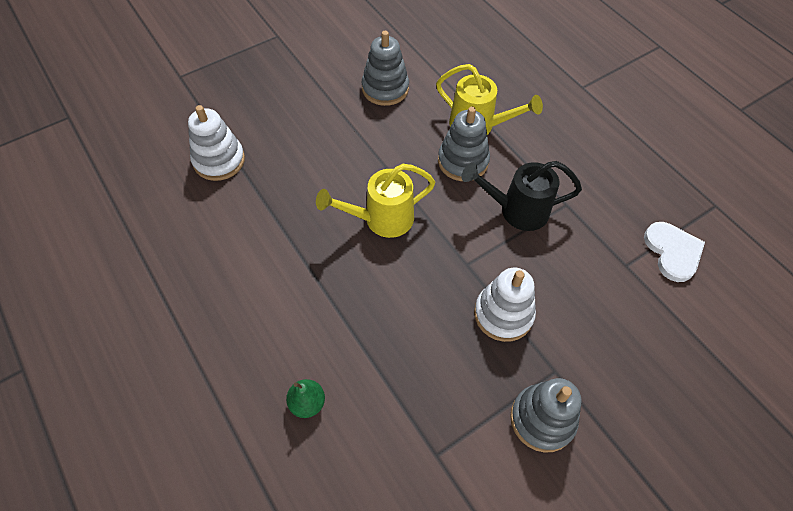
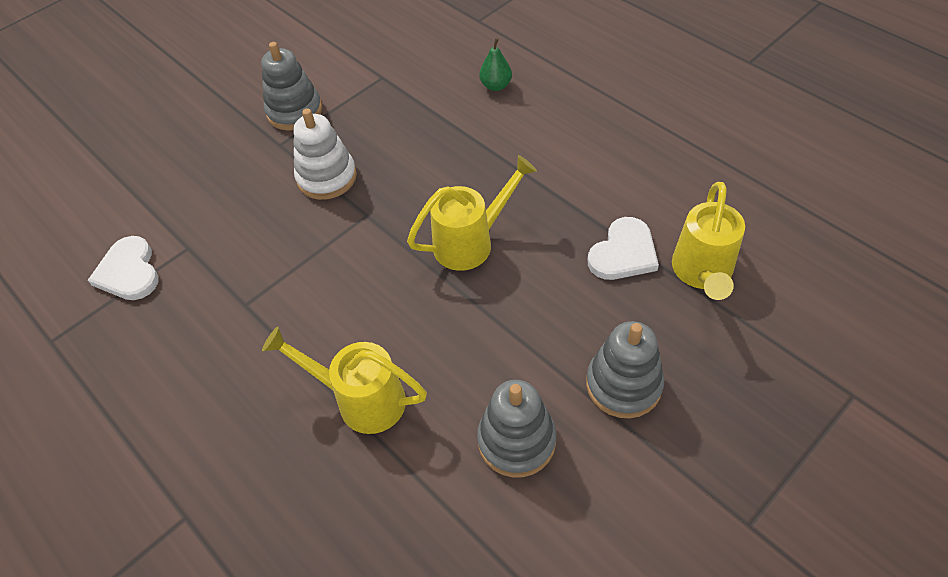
camera: 175 degrees right, 5 degrees down
(219, 160) = (702, 273): white stacking toy -> yellow watering can
(267, 186) = (623, 253): none -> white heart
(463, 161) = (380, 337): grey stacking toy -> grey stacking toy (623, 385)
(517, 210) = (308, 284): black watering can -> none

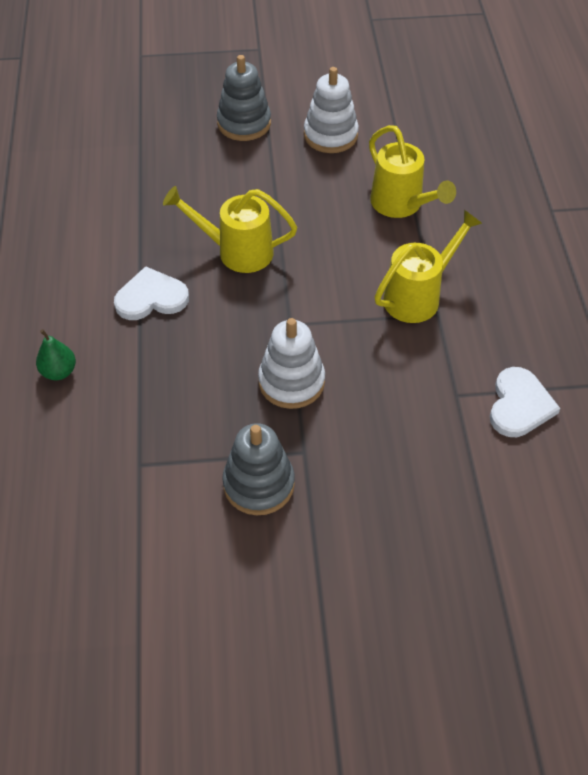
camera: 145 degrees left, 0 degrees up
(516, 441) = (330, 135): grey stacking toy -> white stacking toy
(623, 253) = (151, 181): white heart -> white heart (151, 298)
(702, 273) = (124, 142): yellow watering can -> yellow watering can (418, 296)

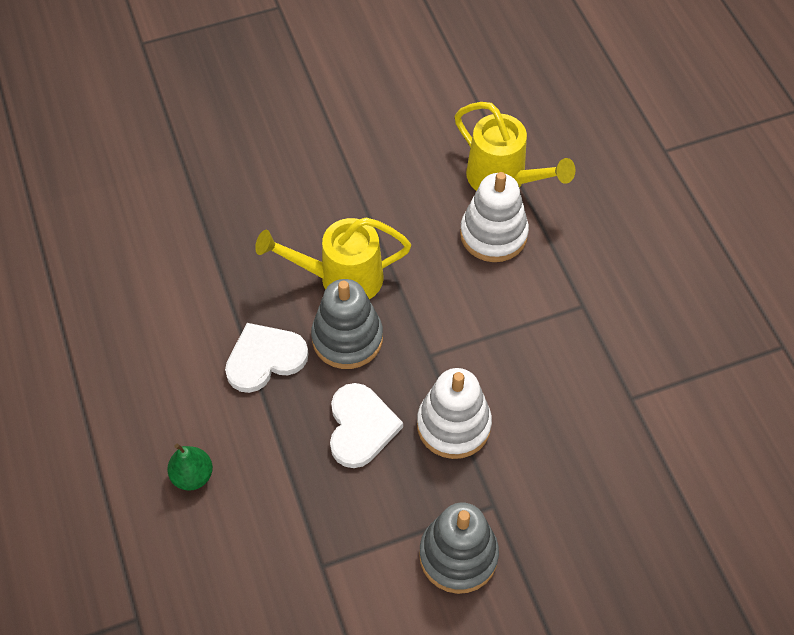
camera: 15 degrees left, 5 degrees up
(244, 123) = (294, 110): grey stacking toy -> grey stacking toy (347, 338)
(330, 135) = (397, 106): white stacking toy -> white stacking toy (493, 234)
(418, 296) = (556, 289): yellow watering can -> none
(519, 405) = (699, 394): white heart -> white heart (360, 427)

